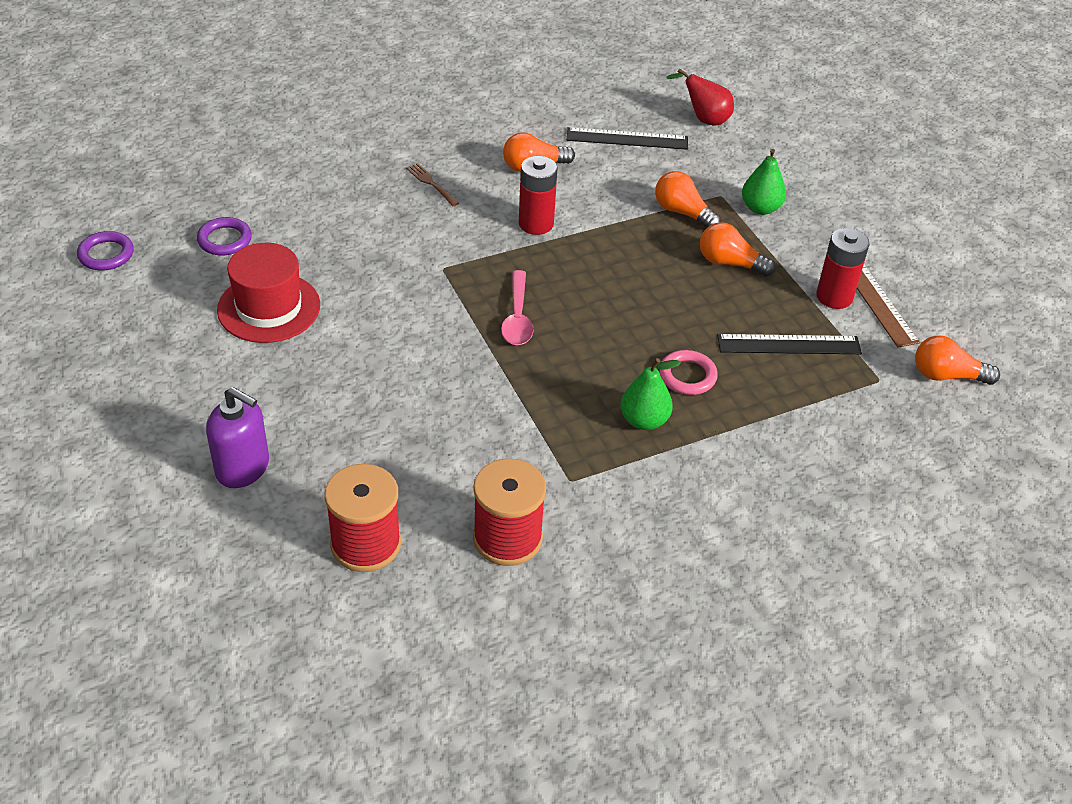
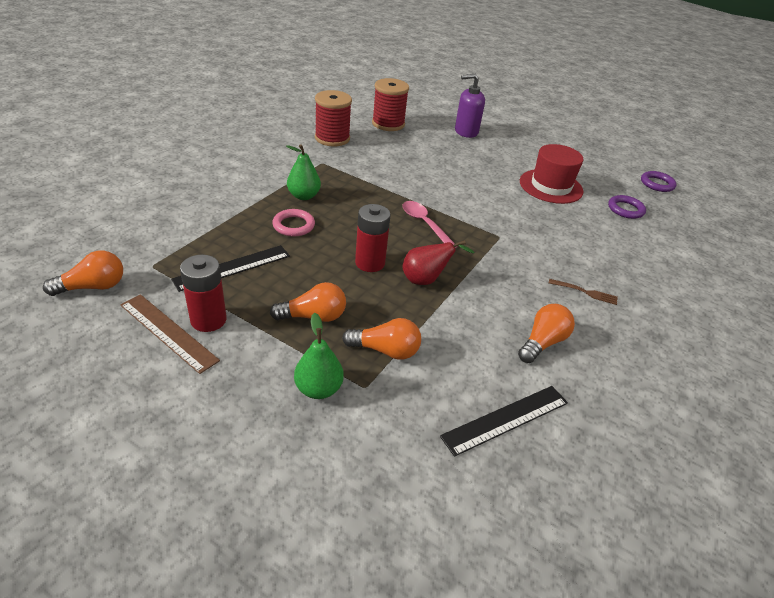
camera: 145 degrees right, 5 degrees down
(536, 224) = (482, 290): red battery -> red battery (370, 263)
(704, 119) = (459, 501): red pear -> red pear (426, 280)

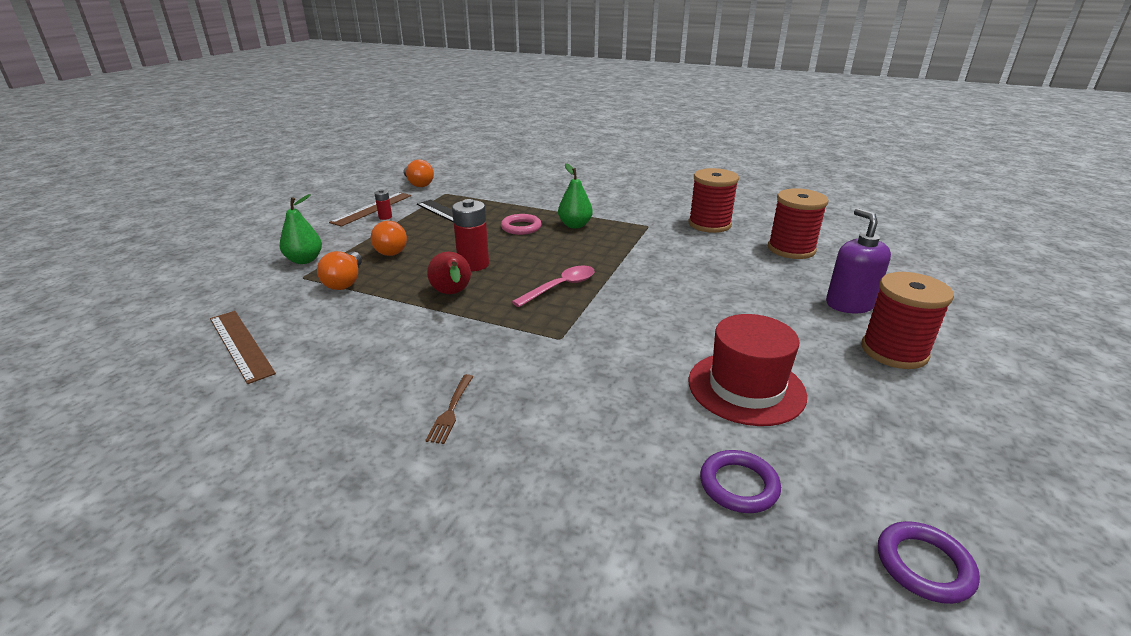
camera: 85 degrees right, 10 degrees down
(208, 320) = (385, 217): red battery -> red battery, size x0.50
(506, 419) = (240, 345): black ruler -> brown ruler
(515, 138) = (894, 351): none -> red spool
(542, 342) = (348, 369): orange light bulb -> none

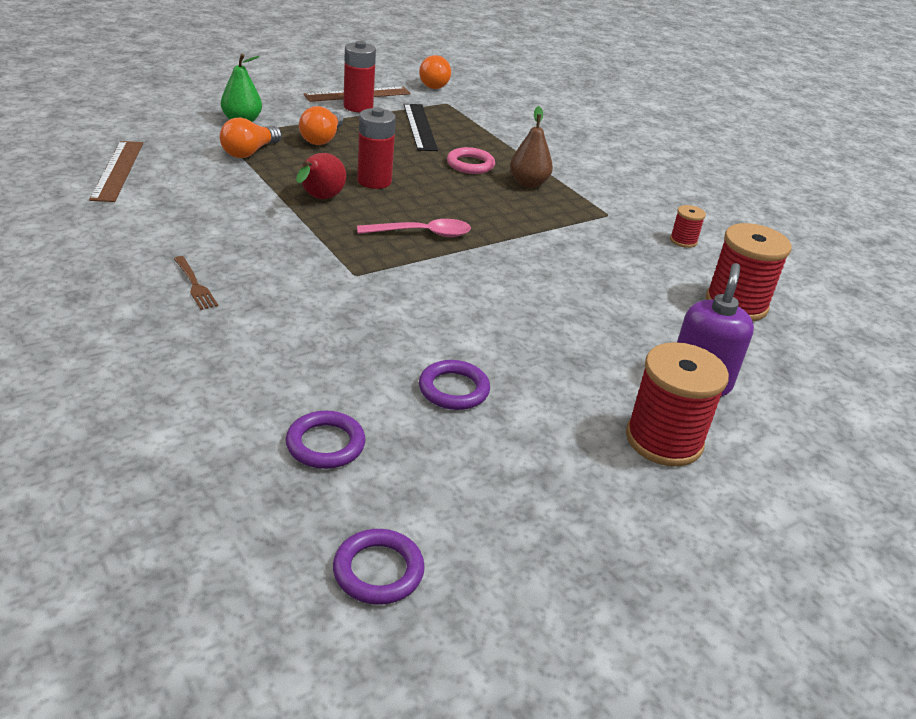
camera: 30 degrees right, 5 degrees up
(385, 217) = (358, 107): red battery -> red battery, size x2.01
(451, 411) = (195, 285): brown fork -> brown fork turned 75 degrees counterclockwise
(575, 225) = (528, 183): green pear -> brown pear
(709, 224) = (683, 241): red spool -> red spool, size x0.49
(746, 388) = (453, 389): red hat -> purple ring

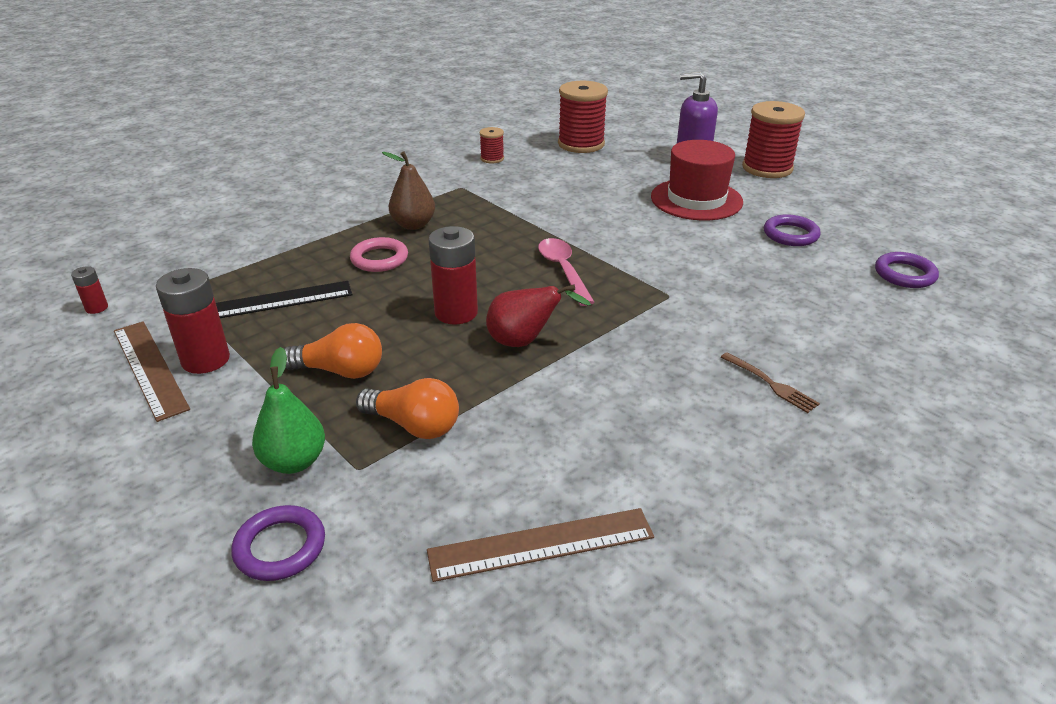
camera: 95 degrees left, 0 degrees up
(195, 285) = (771, 384): brown fork -> brown fork turned 90 degrees clockwise
(378, 571) = (982, 242): purple ring -> purple ring (280, 547)
(434, 84) = (96, 308): orange light bulb -> red battery
(563, 347) = (696, 199): none -> red hat

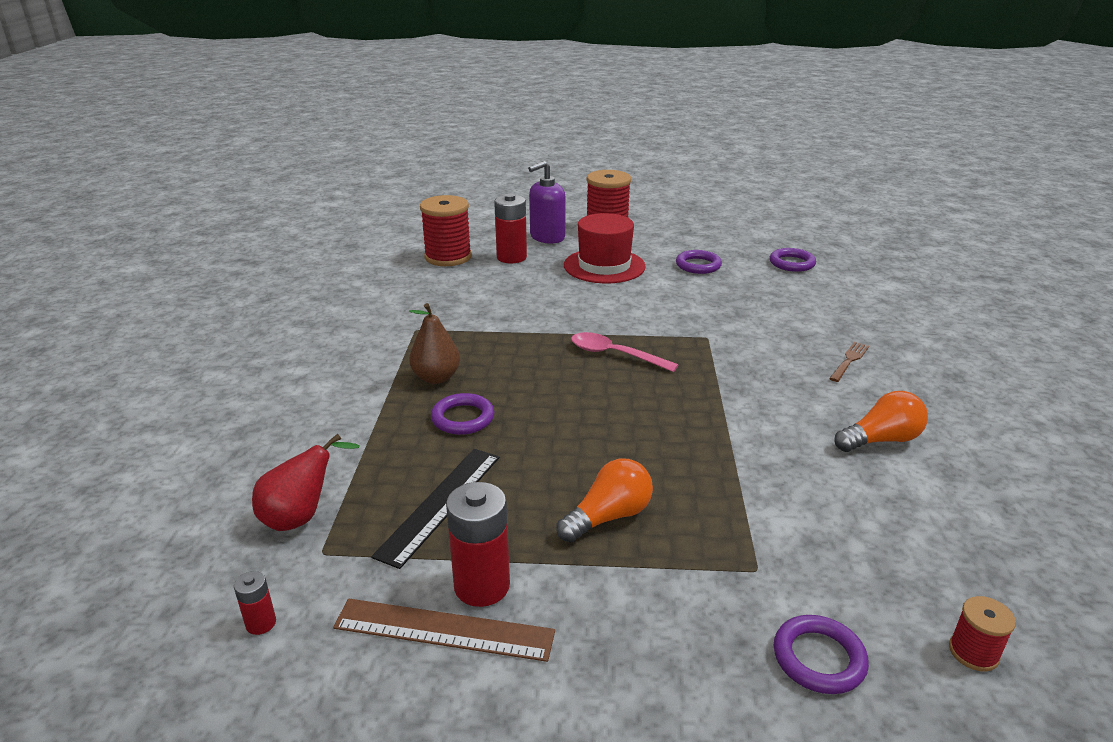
camera: 45 degrees left, 5 degrees down
(294, 461) = (710, 600): green pear -> none
(379, 259) = (463, 418): pink ring -> purple ring
(414, 425) = (731, 516): orange light bulb -> orange light bulb (881, 440)
(456, 313) = (603, 424): red battery -> red battery (511, 257)
(492, 159) = (396, 296): red spool -> red spool (973, 652)
(524, 342) = (685, 416): red pear -> red pear (301, 517)
(541, 544) = (928, 528): brown ruler -> none
(771, 384) = (849, 360): brown fork -> brown fork turned 60 degrees counterclockwise

